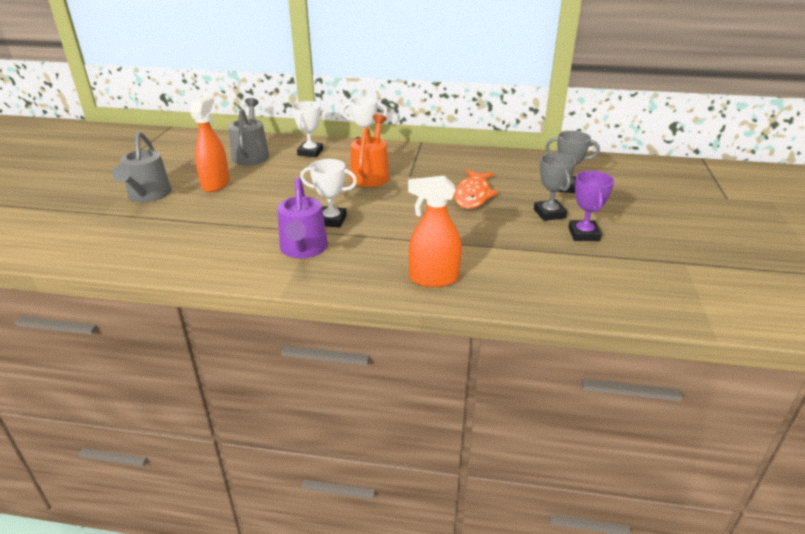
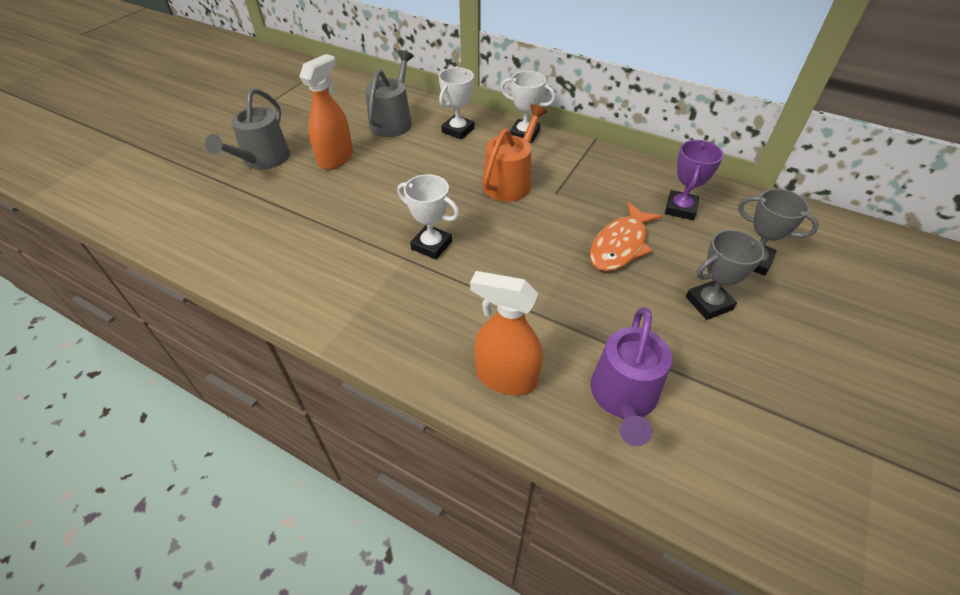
camera: 20 degrees right, 15 degrees up
(303, 249) = (380, 283): purple watering can -> purple watering can (623, 397)
(549, 213) = (708, 303): grey trophy -> grey trophy turned 60 degrees clockwise
(583, 234) = (741, 354): purple trophy -> purple trophy (680, 208)

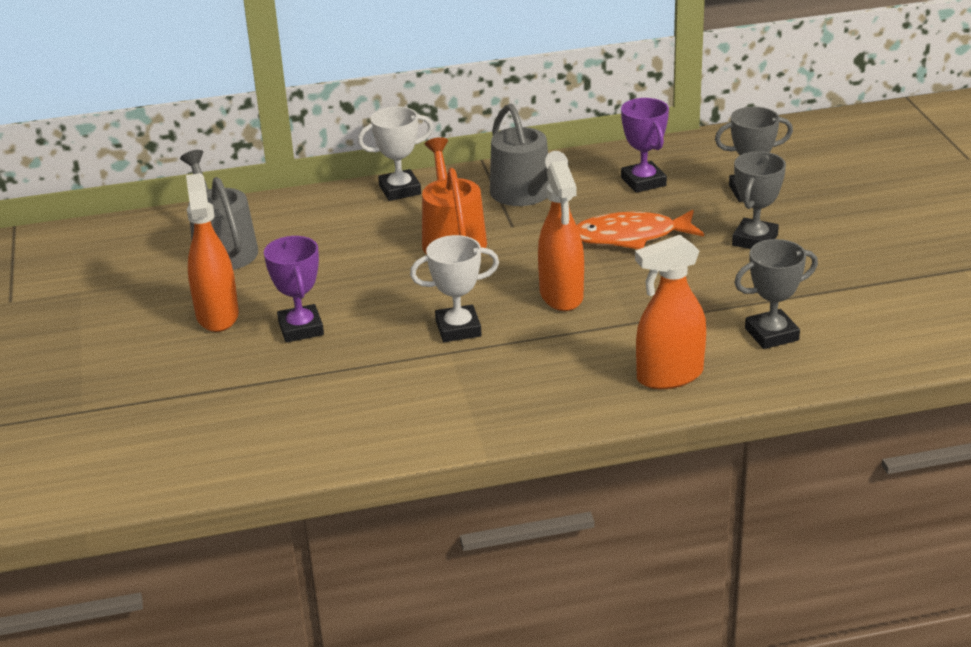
camera: 40 degrees left, 15 degrees down
(263, 160) = (123, 362): grey watering can -> grey watering can (525, 194)
(358, 191) = (301, 328): none -> purple trophy
(458, 130) = (318, 221): white trophy -> none
(520, 261) = (561, 295): none -> orange spray bottle
(620, 245) = (630, 237): orange fish -> orange fish turned 90 degrees clockwise
(623, 397) = (771, 334): purple watering can -> grey trophy

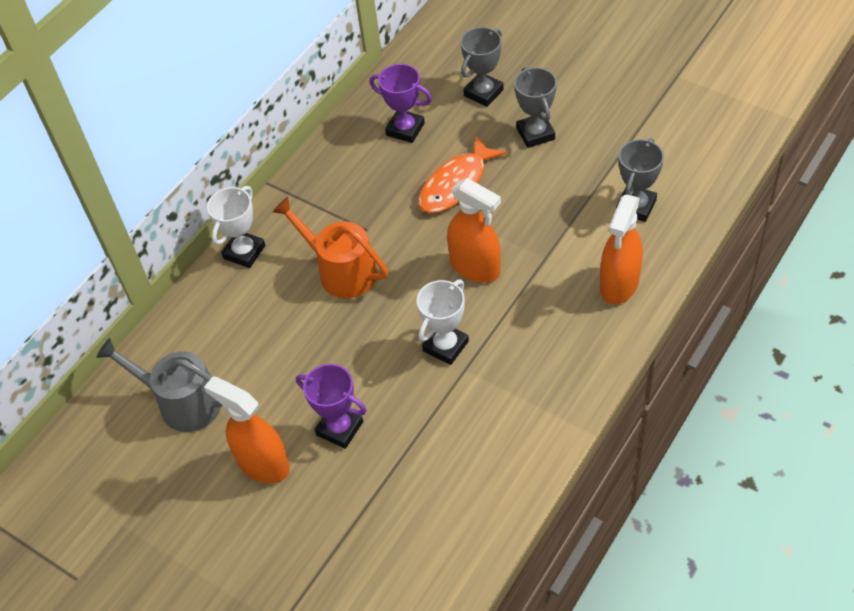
camera: 40 degrees left, 20 degrees up
(525, 194) = (339, 195): grey watering can -> none

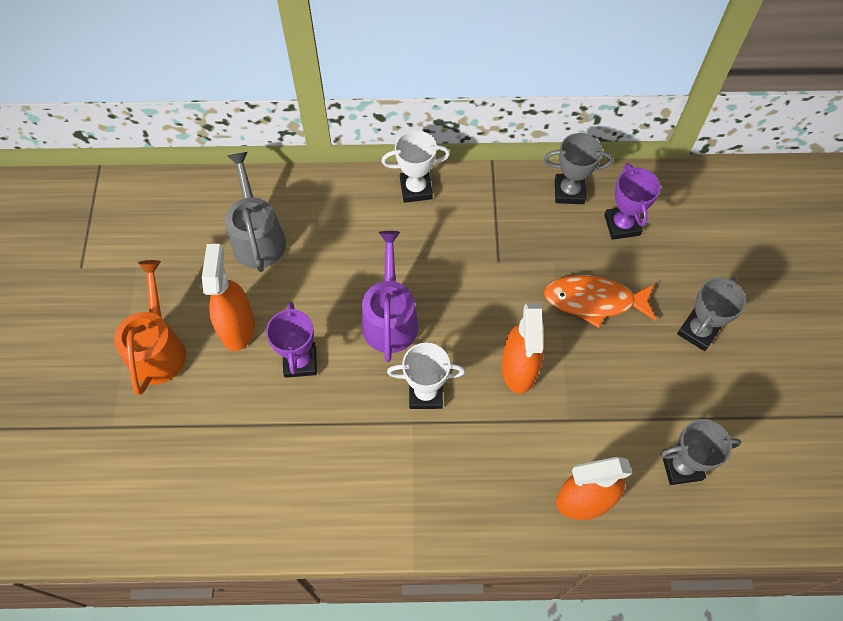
camera: 50 degrees right, 10 degrees up
(341, 271) = (445, 269): orange watering can -> orange watering can (158, 349)
(355, 337) = (390, 319): none -> purple watering can
(483, 93) = (710, 261): grey trophy -> grey trophy (569, 191)

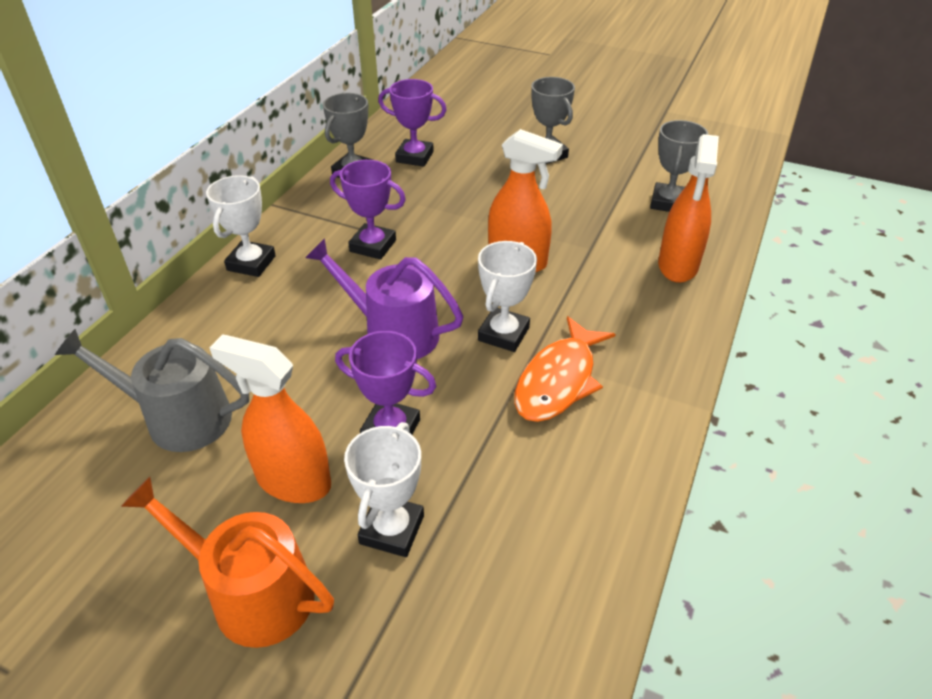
camera: 65 degrees left, 20 degrees down
(225, 399) = (392, 529): none -> white trophy
(479, 256) = (373, 246): none -> purple trophy
(594, 301) = (478, 195): orange fish -> orange fish (558, 380)

